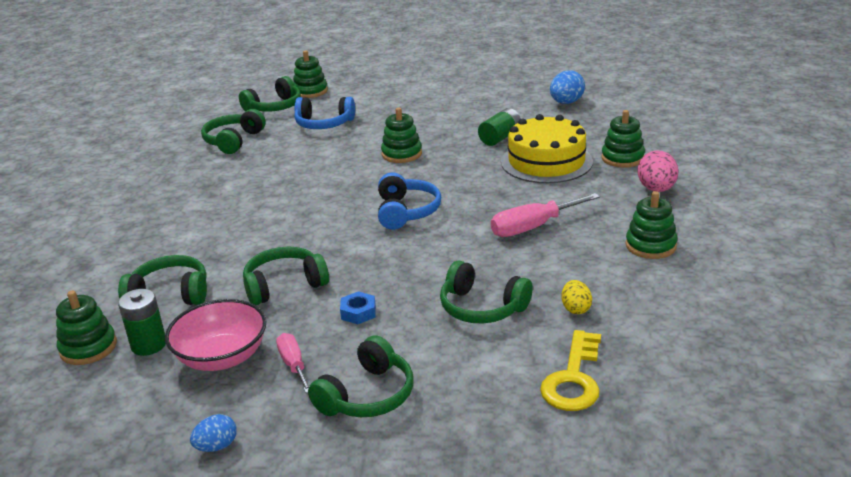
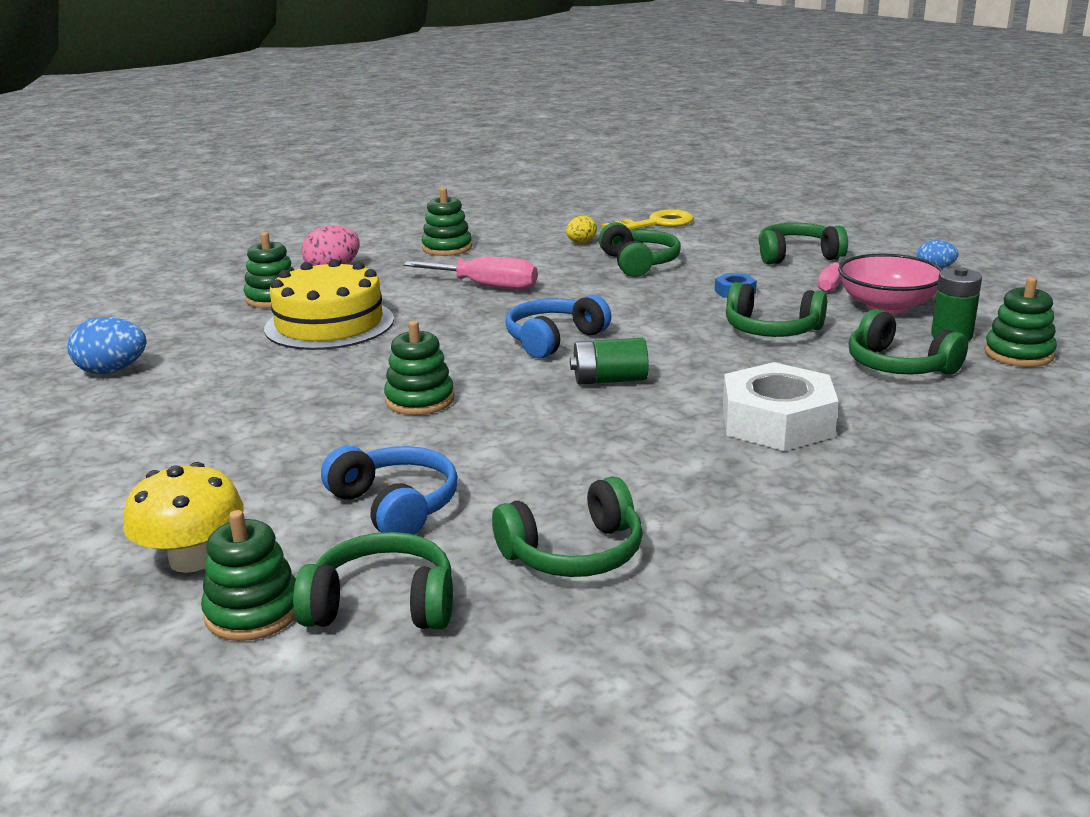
camera: 135 degrees left, 5 degrees down
(210, 222) = (777, 422): none -> white nut
(358, 89) = (192, 559): none -> yellow mushroom
(500, 138) = (288, 366): green battery -> green battery (609, 380)

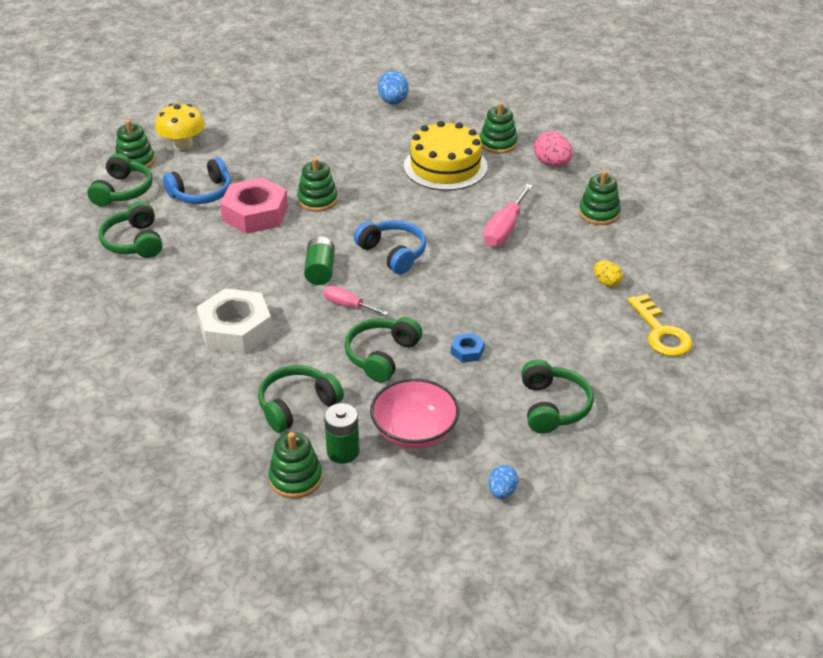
camera: 95 degrees right, 15 degrees up
(463, 445) = (255, 213): none -> pink nut
(639, 263) = (547, 309): green headphones -> none
(831, 284) = (474, 411): pink screwdriver -> pink screwdriver (348, 305)

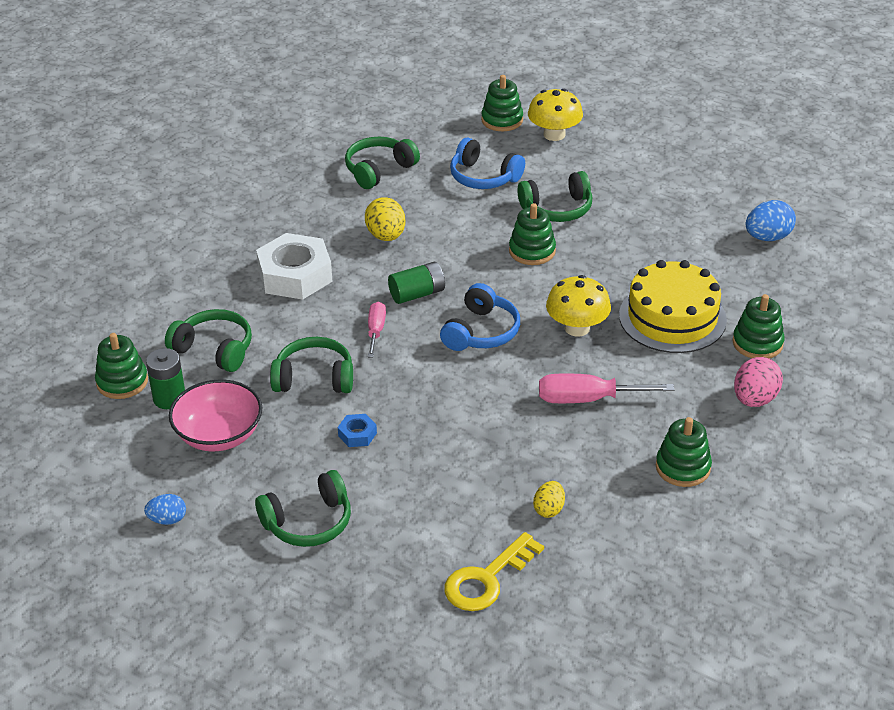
camera: 65 degrees right, 0 degrees up
(123, 191) = (449, 132): green headphones -> green headphones (557, 209)
(229, 264) = (386, 236): none -> yellow egg
(255, 213) = (477, 221): pink nut -> none
(424, 209) = (577, 328): none -> yellow mushroom

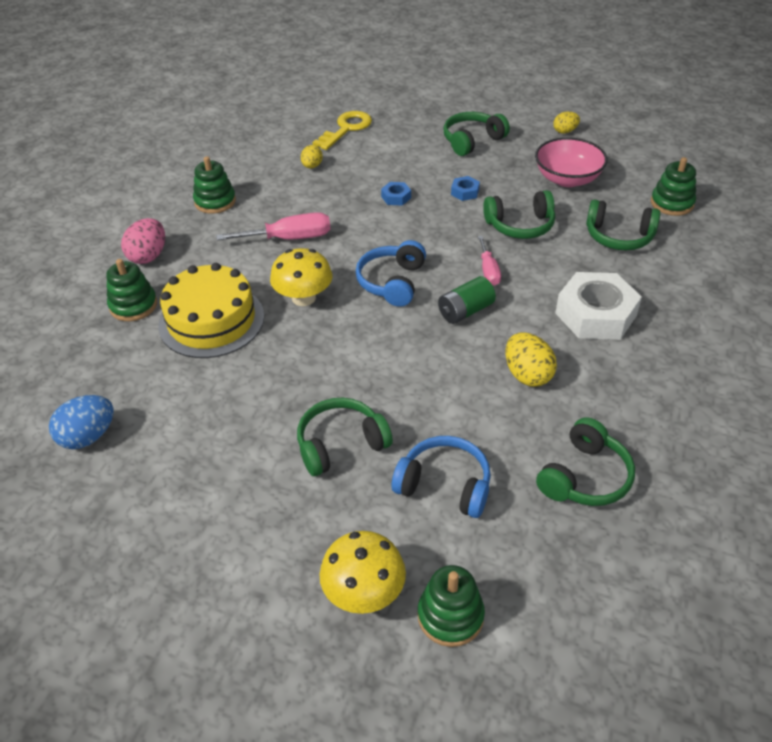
camera: 170 degrees right, 5 degrees up
(167, 520) = (565, 131): blue egg -> yellow egg
(169, 398) = (624, 197): green battery -> none
(446, 439) = (396, 197): none -> blue nut
(532, 251) = (361, 378): green stacking toy -> none

